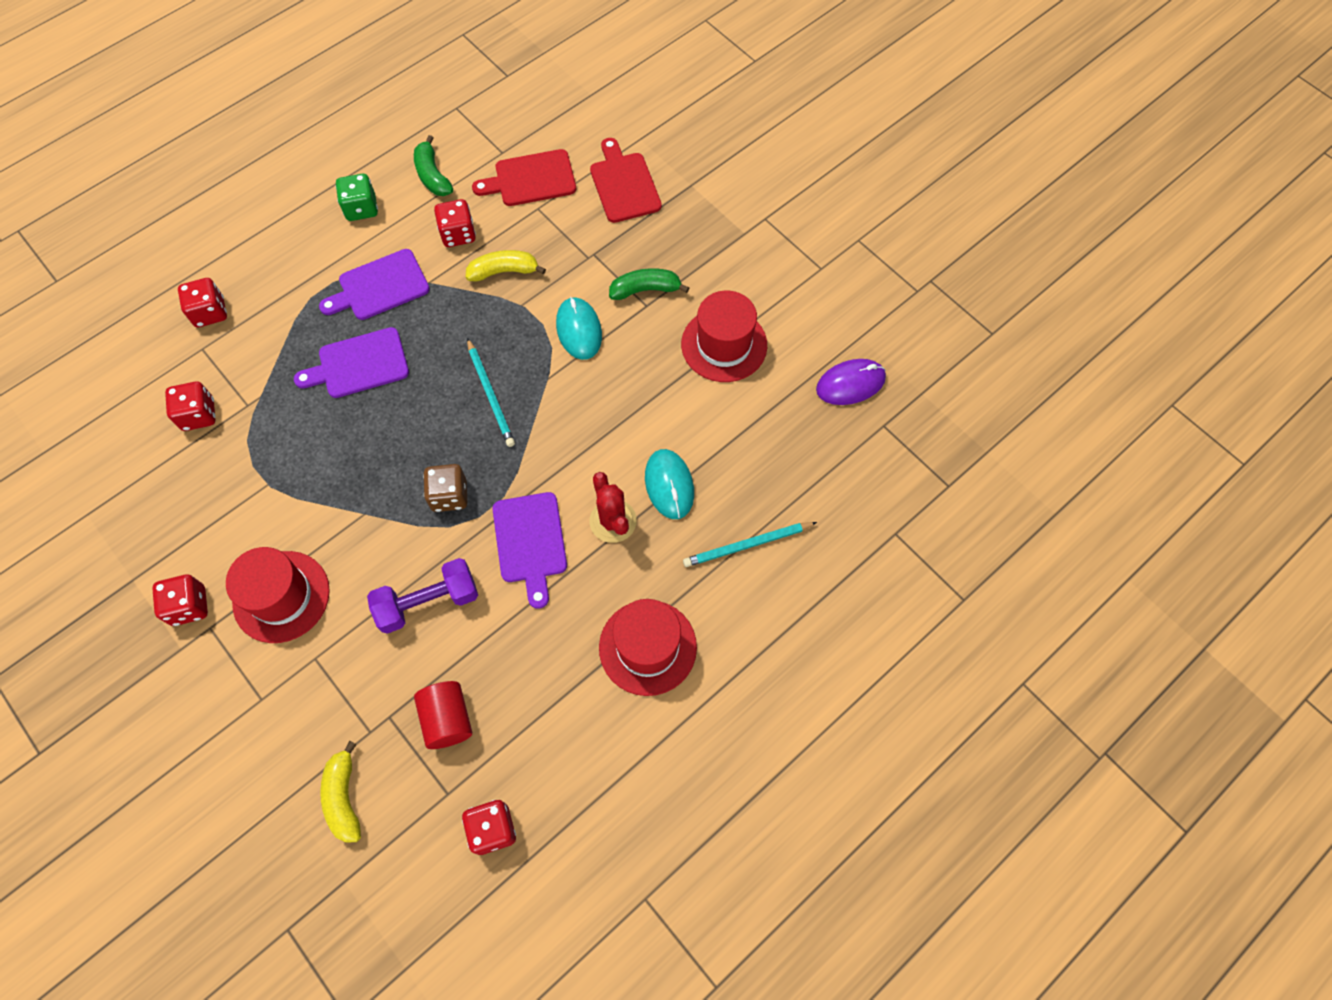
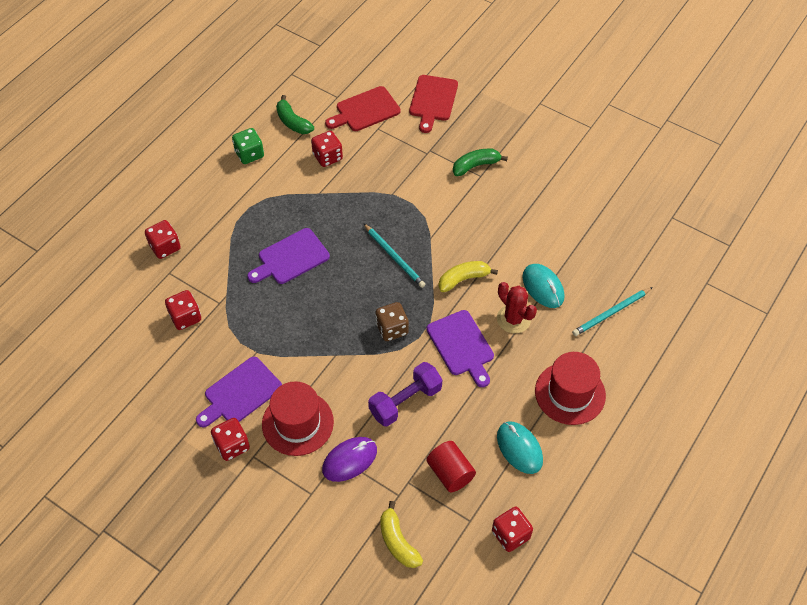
camera: 15 degrees left, 10 degrees down
(379, 287) = (284, 203): purple cutting board -> purple cutting board (240, 393)
(504, 271) = (370, 174): yellow banana -> yellow banana (463, 279)
(579, 330) = (439, 201): turquoise mouse -> turquoise mouse (519, 448)
(624, 184) = (433, 100): red cutting board -> red cutting board turned 135 degrees counterclockwise
(724, 345) = (544, 189): red hat -> none
(850, 384) = (639, 196): purple mouse -> purple mouse (349, 460)

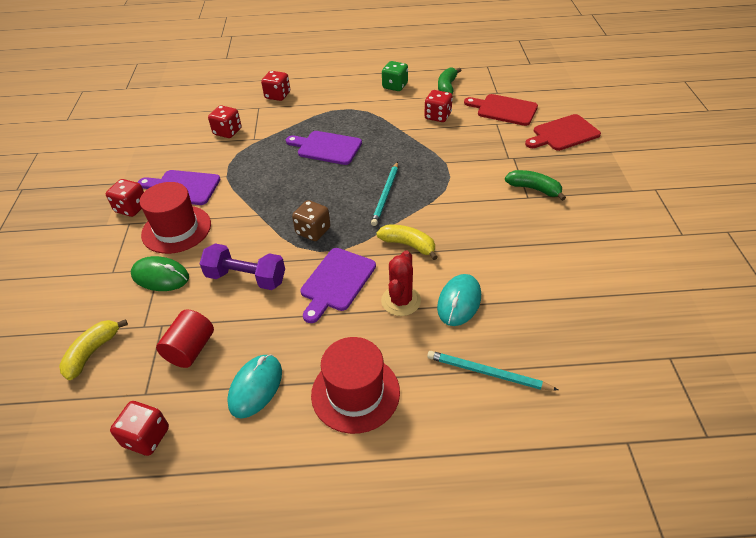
camera: 55 degrees right, 10 degrees down
(349, 460) = (160, 276): purple mouse -> green mouse

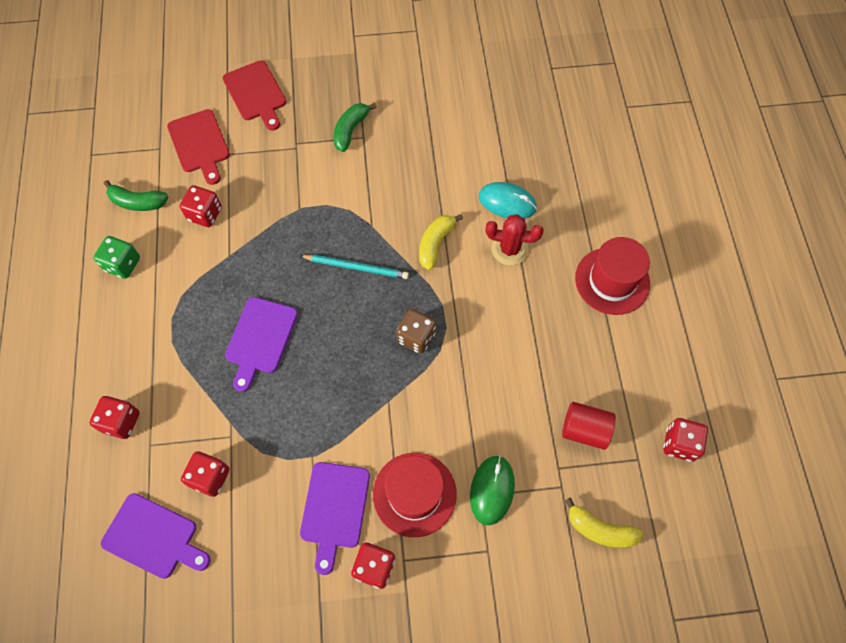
camera: 95 degrees left, 20 degrees up
(246, 278) = (489, 395): purple dumbbell -> none
(255, 387) = (618, 361): turquoise mouse -> none
(336, 282) = (489, 306): purple cutting board -> purple cutting board (154, 537)
(487, 373) = (580, 185): turquoise pencil -> none
(504, 109) = (199, 144): red cutting board -> red cutting board turned 45 degrees counterclockwise

